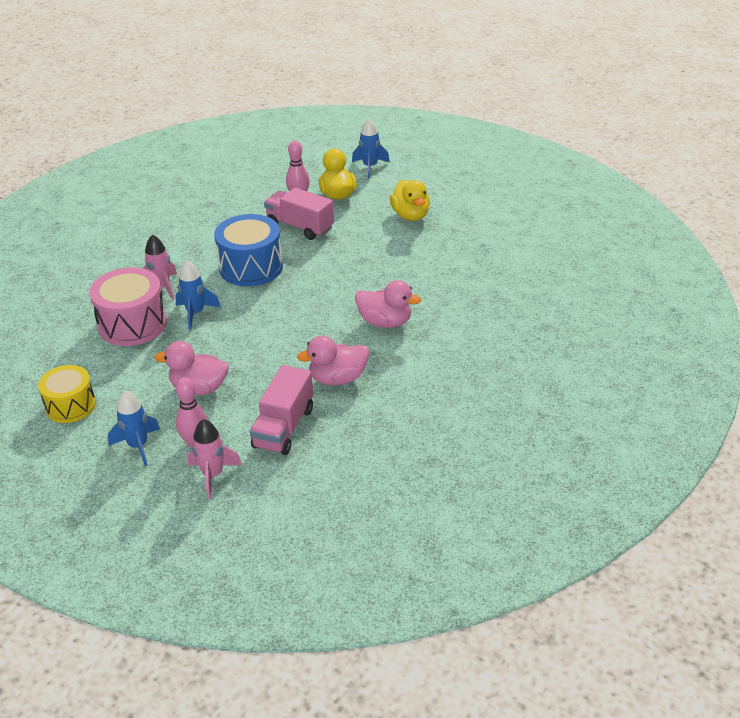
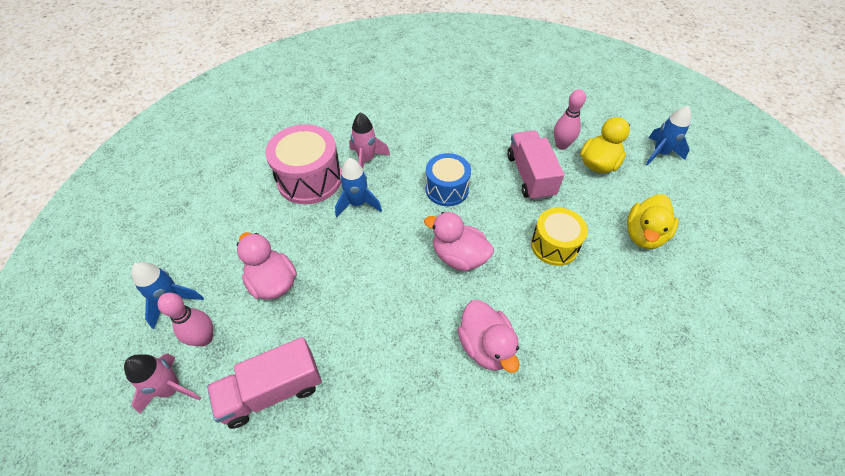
camera: 45 degrees right, 15 degrees up
(70, 405) = (190, 222): yellow drum -> yellow drum (554, 245)
(251, 267) = (447, 189): blue drum -> blue drum, size x0.66
(337, 379) = (373, 376): pink duck -> pink duck (459, 256)

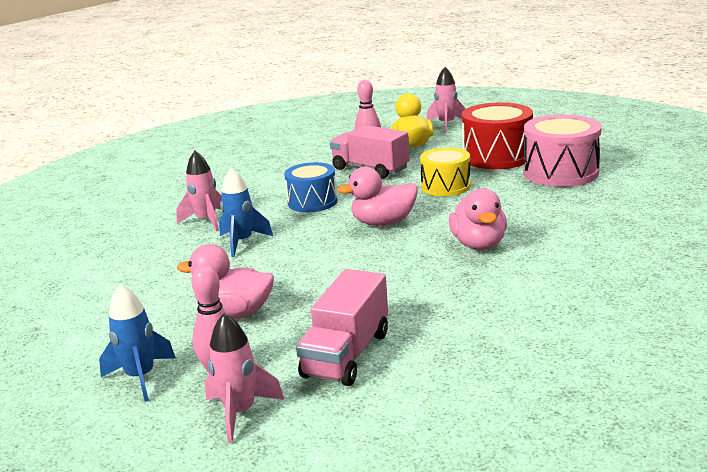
camera: 40 degrees left, 30 degrees down
(309, 179) = (164, 253): pink drum -> pink drum (560, 172)
(486, 346) = (478, 244): pink duck -> pink duck turned 60 degrees clockwise
(644, 235) = (497, 157): yellow duck -> red drum
(660, 153) = (446, 124): blue rocket -> pink rocket

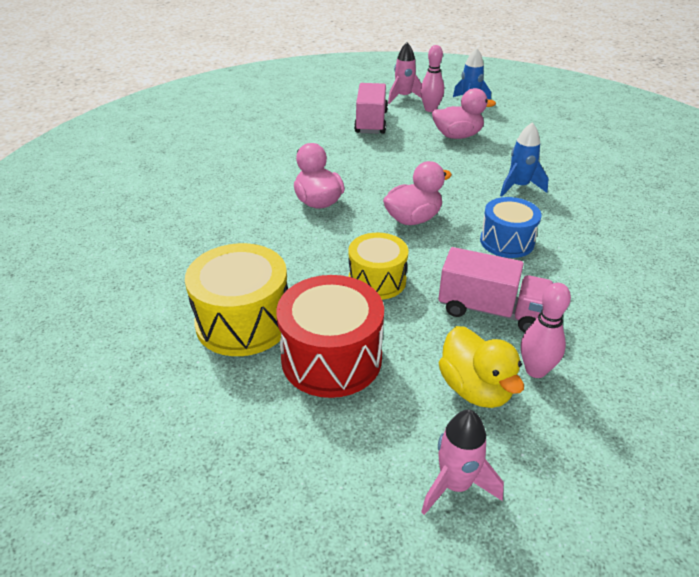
camera: 160 degrees right, 15 degrees up
(206, 221) = (583, 207): pink rocket -> none
(560, 172) = (243, 322): pink drum -> yellow drum

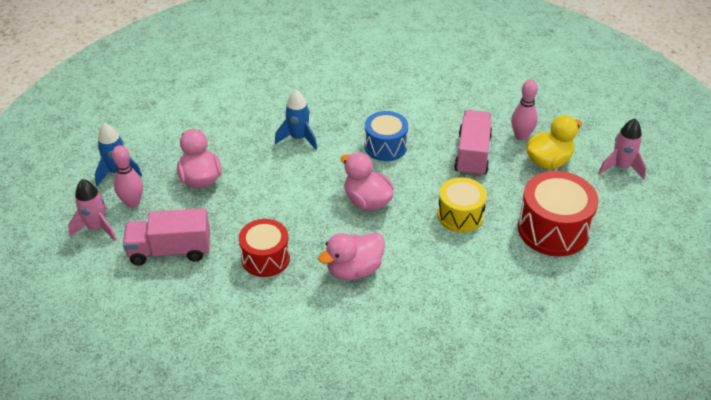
camera: 100 degrees left, 5 degrees up
(243, 322) = (538, 286): yellow drum -> none
(349, 160) = (265, 258): none -> red drum

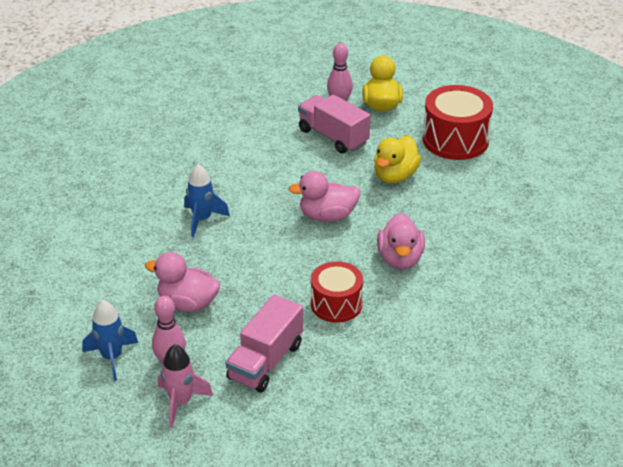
camera: 55 degrees left, 5 degrees down
(385, 146) = (271, 176): blue drum -> none
(460, 215) = (395, 176): yellow drum -> yellow duck
(621, 167) = (424, 78): pink rocket -> none

